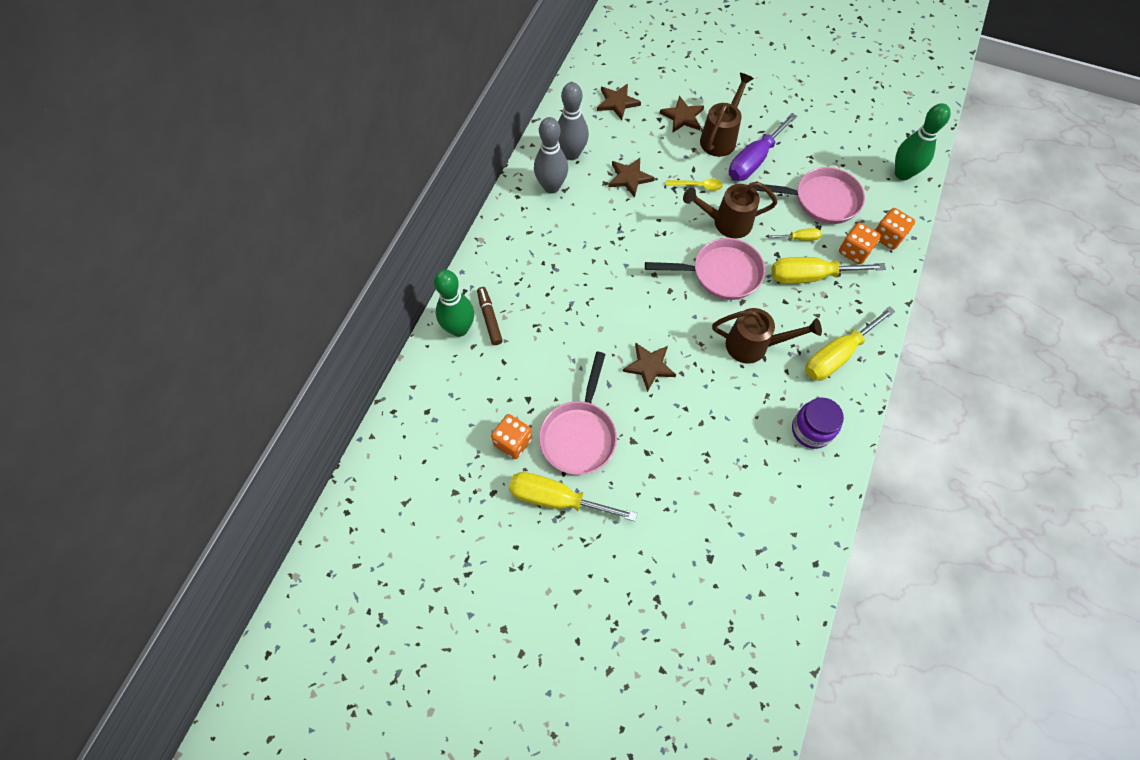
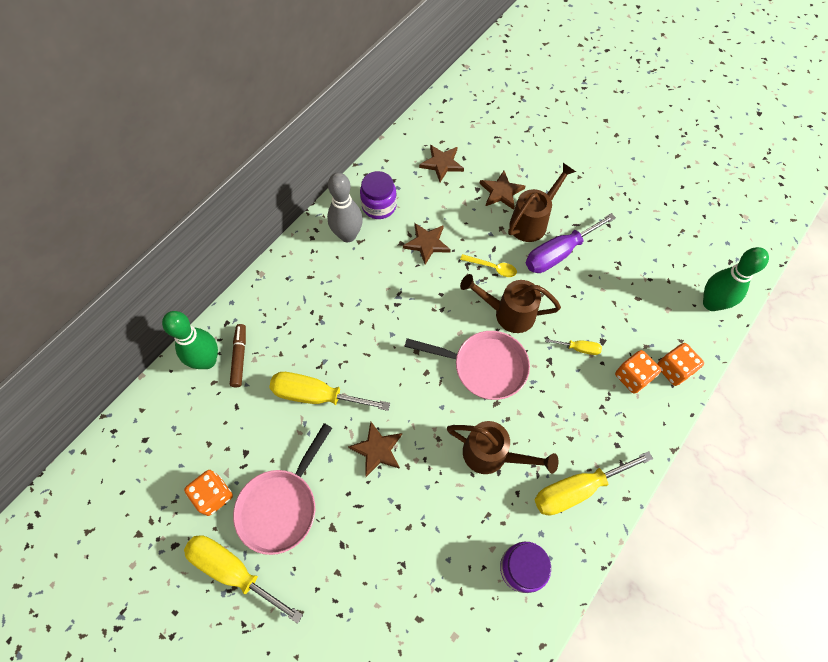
camera: 15 degrees right, 0 degrees up
(571, 154) = (379, 206): grey bowling pin -> purple jar
(810, 276) = (576, 393): yellow screwdriver -> yellow screwdriver (316, 395)
(821, 200) = (614, 312): pink pan -> none

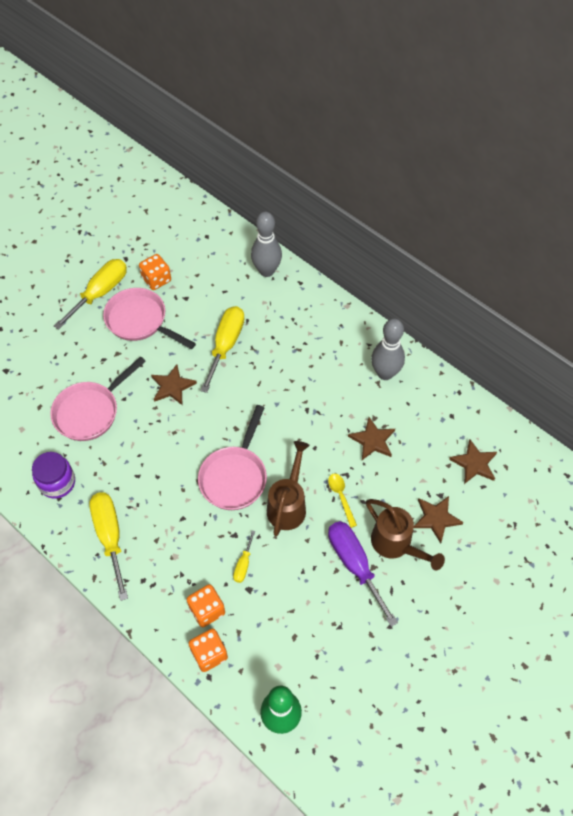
camera: 95 degrees right, 5 degrees down
(207, 360) = (266, 271): green bowling pin -> grey bowling pin
(239, 358) = (266, 292): brown marker -> none
(379, 206) = (419, 401): purple jar -> none
(420, 546) = (90, 411): none -> pink pan
(492, 267) = (341, 497): yellow spoon -> yellow spoon turned 135 degrees clockwise
(492, 455) = (152, 472): brown watering can -> none

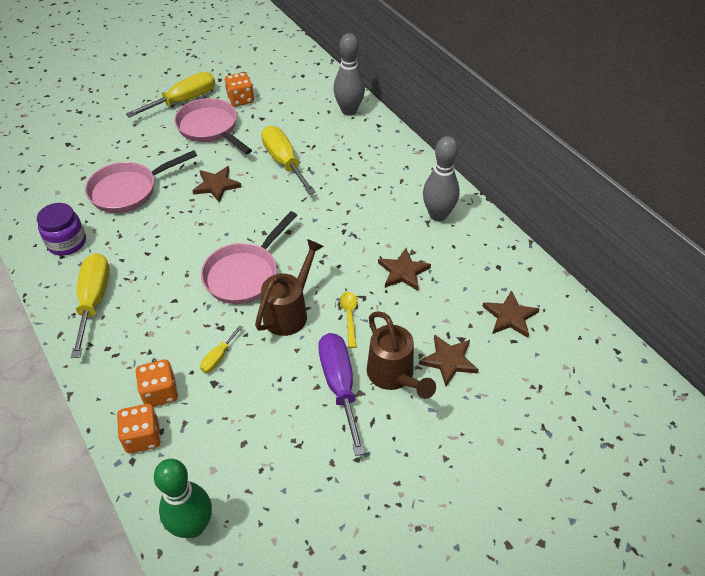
camera: 15 degrees right, 10 degrees down
(226, 345) = (284, 162): yellow screwdriver -> yellow screwdriver turned 60 degrees counterclockwise

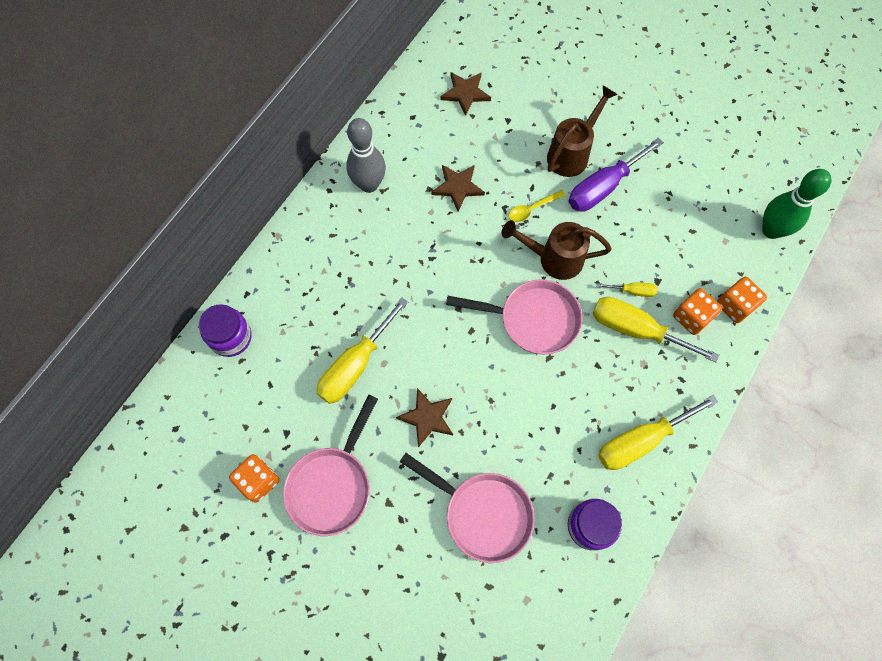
camera: 115 degrees left, 20 degrees up
(184, 101) = (290, 556): yellow screwdriver -> yellow screwdriver (636, 329)
(349, 110) = (231, 337): grey bowling pin -> purple jar
(449, 361) = (534, 121): brown star -> none

